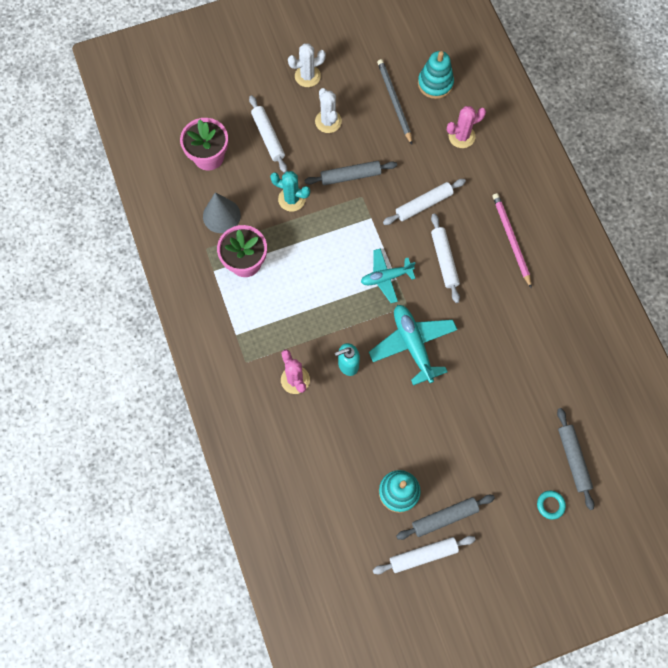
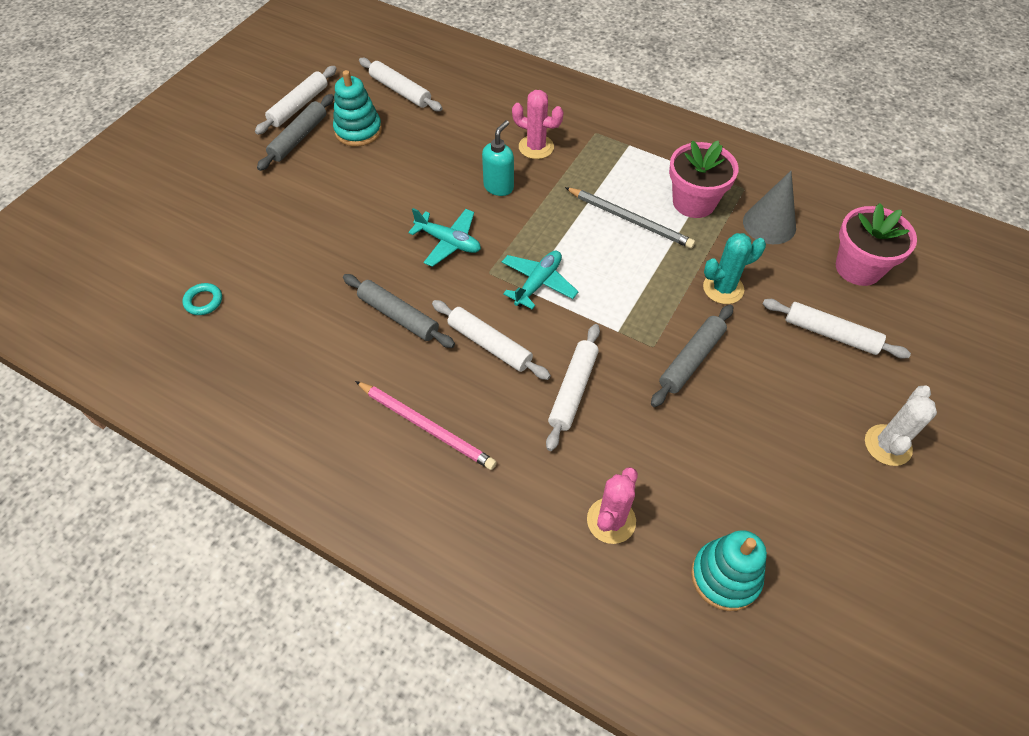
camera: 140 degrees right, 15 degrees down
(328, 121) = (792, 405): white cactus -> none
(339, 512) = (400, 91): none -> white rolling pin
(394, 101) = (747, 500): grey pencil -> grey pencil (630, 220)
(413, 345) = (448, 242): turquoise plane -> turquoise plane, size x0.66
(550, 505) = (194, 203): turquoise ring -> turquoise ring (203, 301)
(573, 459) = (191, 251): grey rolling pin -> grey rolling pin (398, 316)

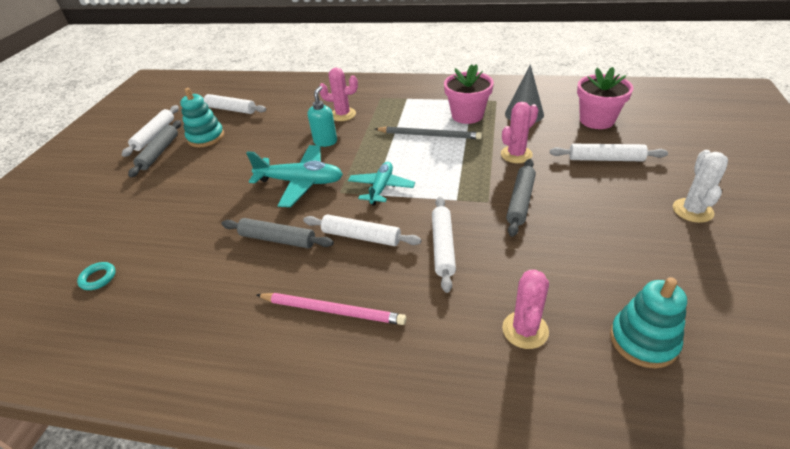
camera: 15 degrees left, 15 degrees down
(448, 242) = (300, 182): turquoise plane -> turquoise plane, size x1.51
(723, 288) = (516, 154): turquoise cactus -> pink cactus

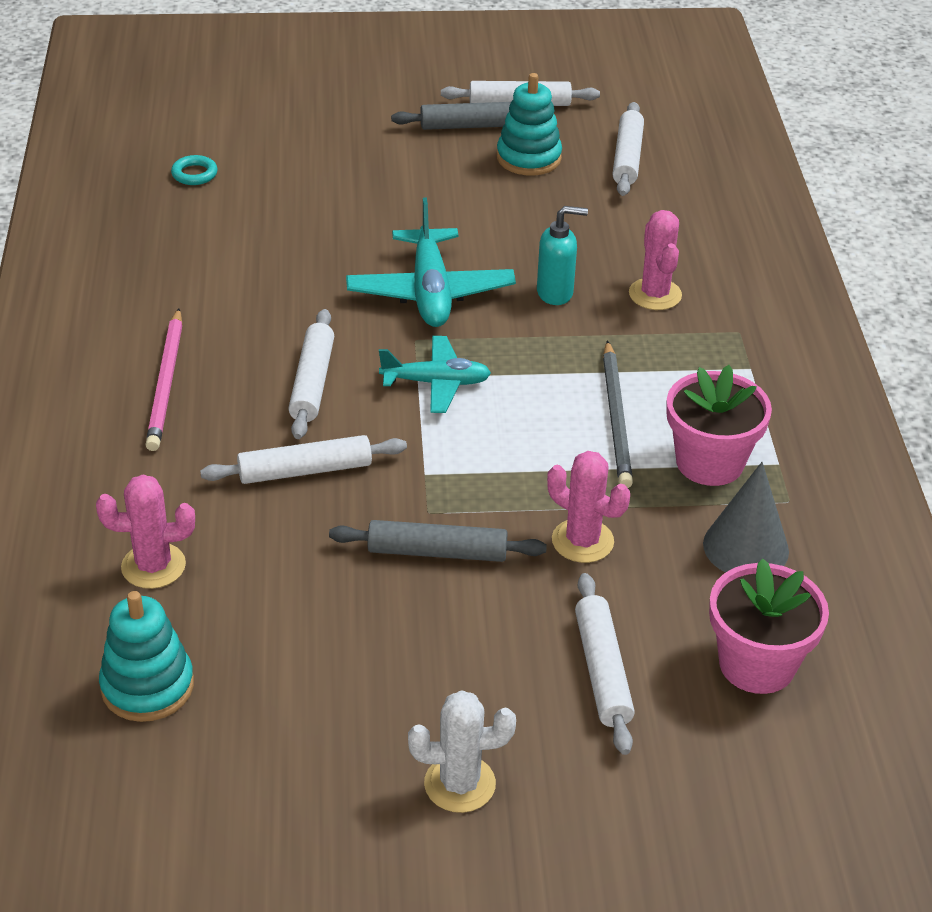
camera: 70 degrees right, 0 degrees up
(278, 239) = (292, 302): grey rolling pin -> none

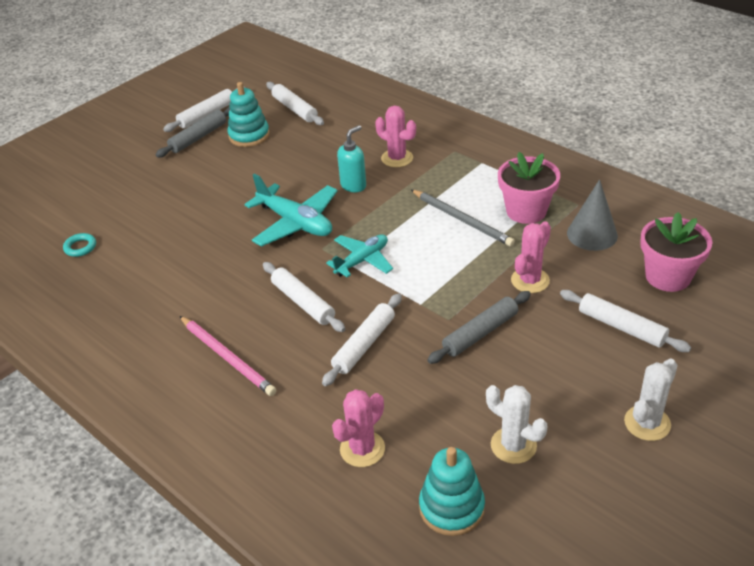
camera: 40 degrees left, 0 degrees up
(291, 684) = (513, 445): none -> white cactus
(582, 541) = (530, 280): pink cactus -> pink cactus turned 45 degrees counterclockwise

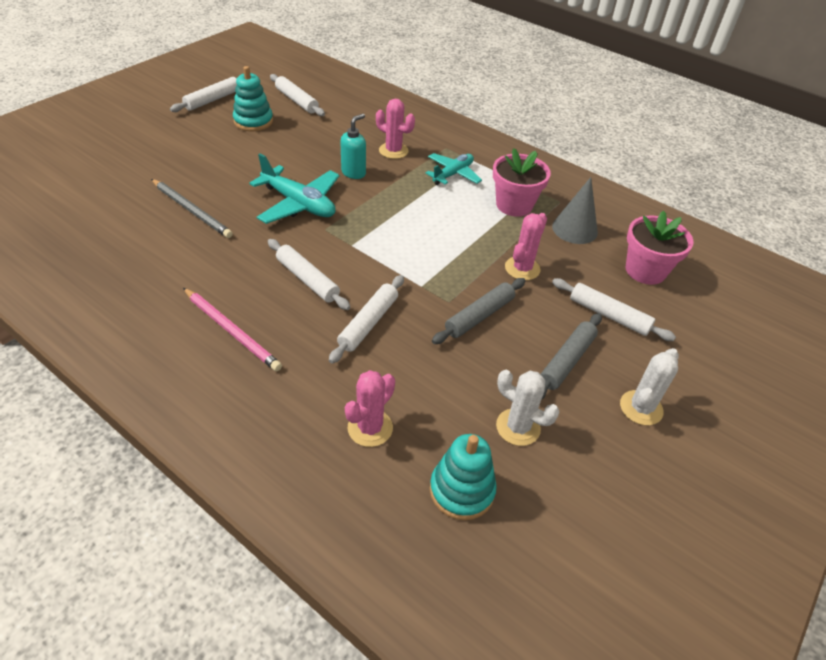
camera: 10 degrees left, 5 degrees up
(80, 247) = (82, 215): turquoise ring -> none
(198, 137) = (204, 119): grey rolling pin -> grey rolling pin (566, 361)
(362, 260) = (364, 242): turquoise plane -> turquoise plane (453, 174)
(462, 220) = (456, 209): grey pencil -> grey pencil (191, 210)

